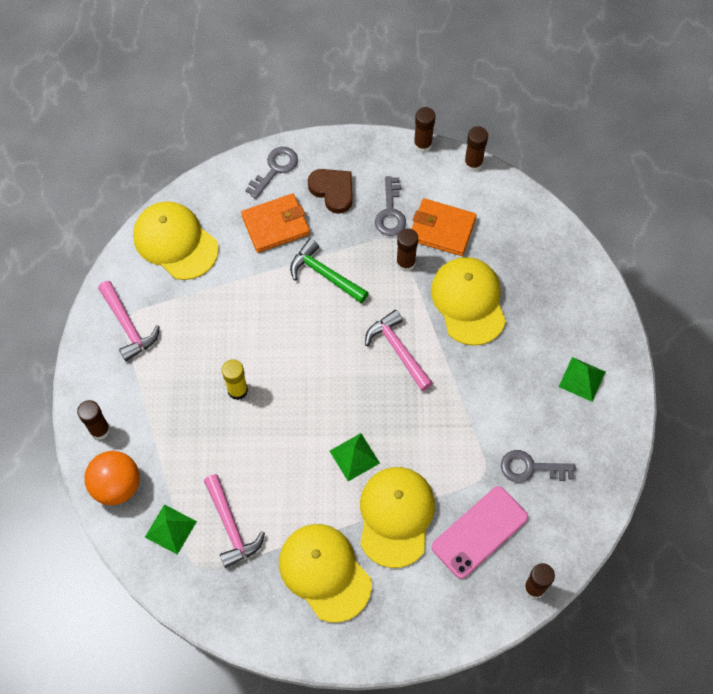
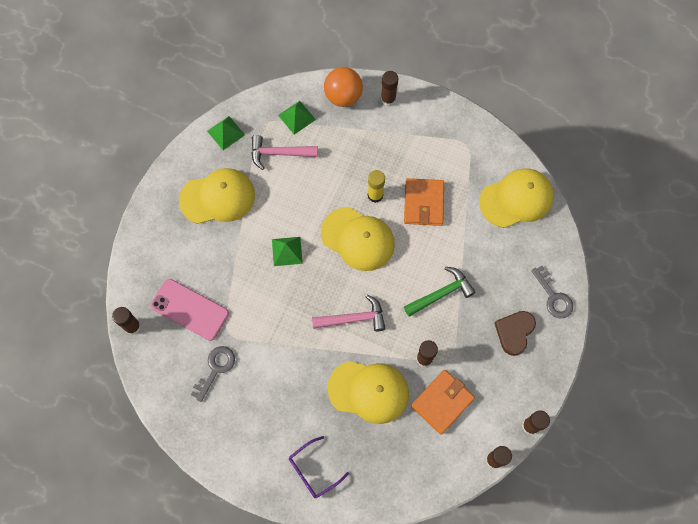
camera: 115 degrees right, 5 degrees up
(128, 326) = (459, 143): pink hammer -> none
(276, 225) = (501, 276): orange wallet -> orange wallet (423, 203)
(333, 191) = (514, 332): brown heart -> brown heart turned 135 degrees clockwise
(390, 212) = (475, 368): grey key -> none
(396, 516) = (230, 259): yellow cap -> yellow cap (358, 239)
(479, 532) = (190, 309): pink phone -> pink phone turned 45 degrees counterclockwise
(578, 319) = (313, 471): none -> purple glasses
(582, 379) = (263, 445): green pyramid -> green pyramid (226, 133)

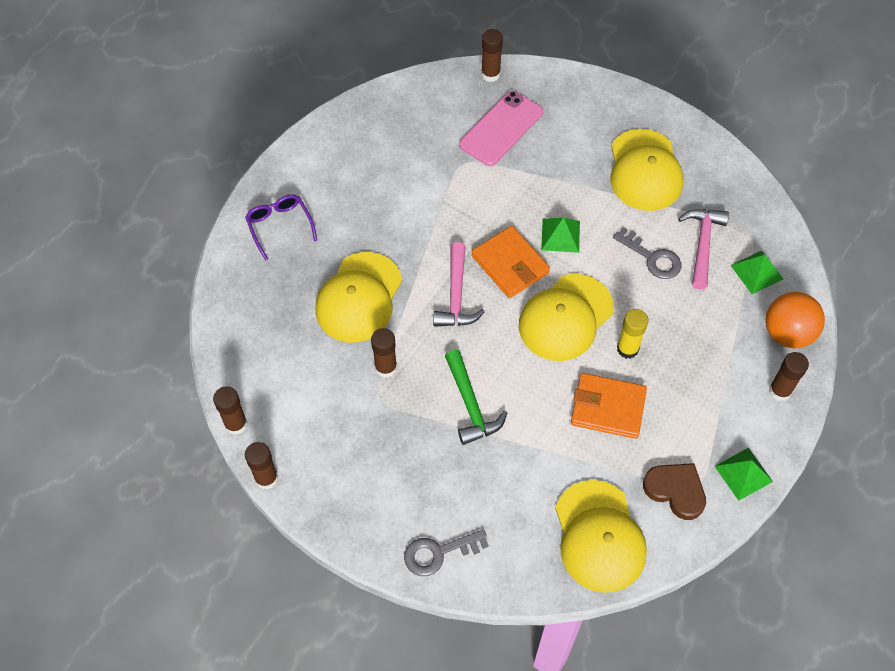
camera: 100 degrees right, 10 degrees down
(215, 369) = (423, 146): grey key -> grey key (652, 257)
(226, 133) = (738, 189): green pyramid -> green pyramid (743, 473)
(442, 402) = (324, 378): orange wallet -> orange wallet (510, 264)
(514, 332) = (397, 487): brown heart -> brown heart (675, 491)

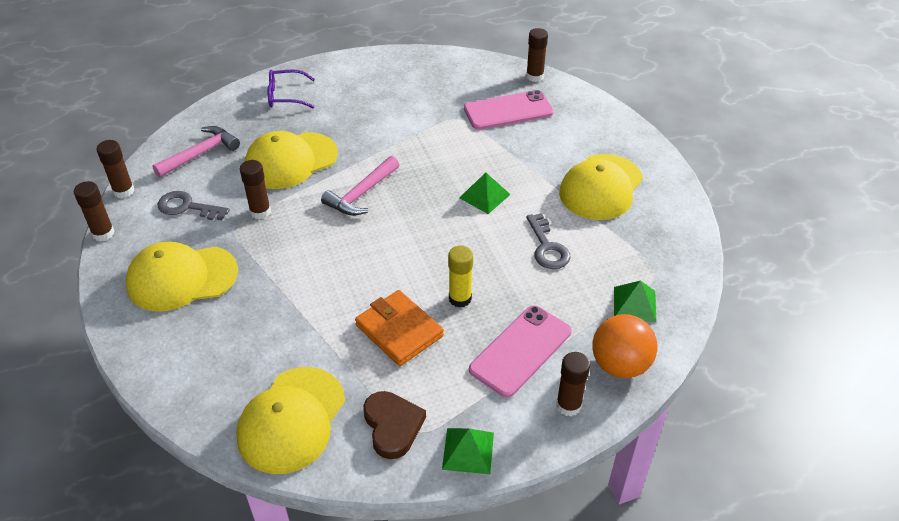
camera: 35 degrees right, 15 degrees down
(279, 226) = (286, 96): purple glasses -> purple glasses turned 105 degrees counterclockwise
(438, 553) = (158, 352): grey key -> grey key (187, 207)
(470, 405) = (294, 268): green hammer -> none
(510, 264) = (424, 195): orange wallet -> none
(565, 318) = (431, 251): yellow cap -> yellow cap (182, 278)
(702, 244) = (602, 260): pink hammer -> pink hammer (201, 153)
(710, 366) = (520, 350): none -> pink phone

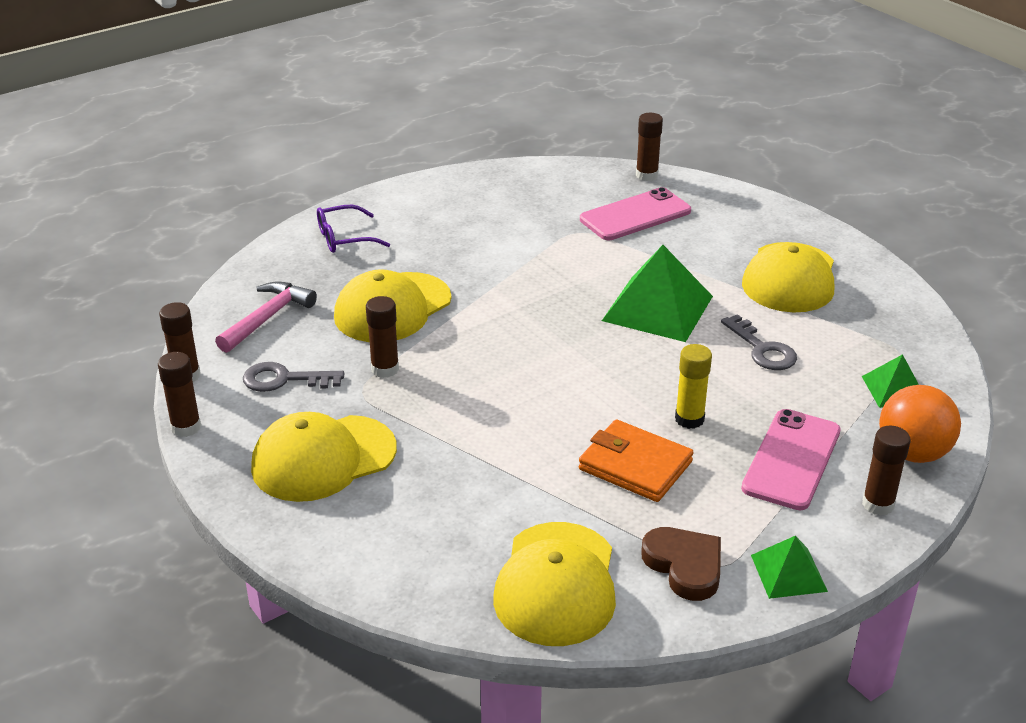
camera: 15 degrees left, 10 degrees down
(361, 194) = (504, 330): pink hammer -> none
(484, 196) = (658, 308): green pyramid -> green pyramid, size x1.85

